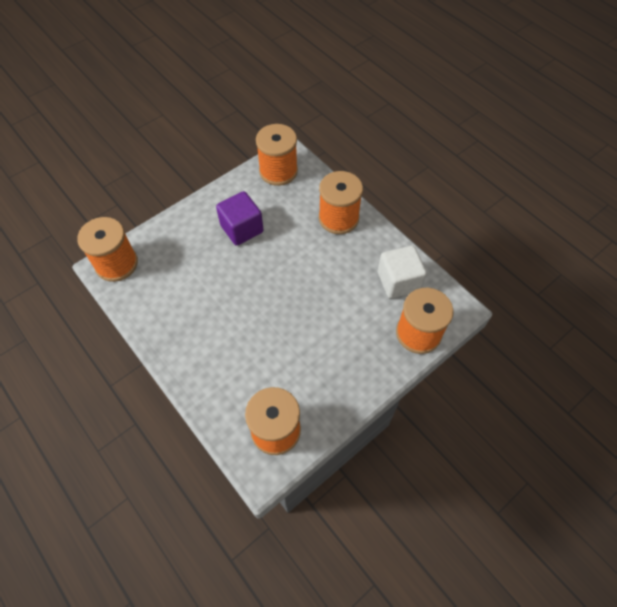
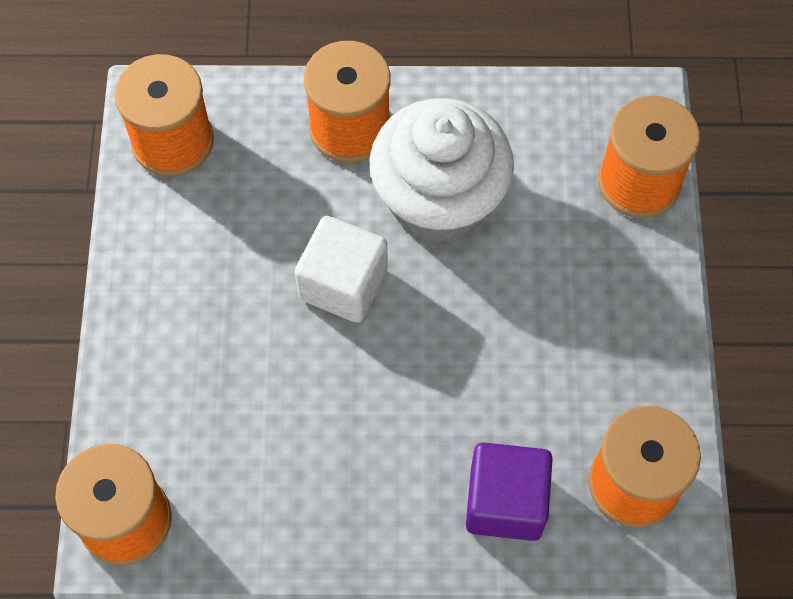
camera: 50 degrees left, 5 degrees up
(242, 229) = (237, 278): purple cube -> purple cube (505, 502)
(337, 268) = (439, 201): none -> white cupcake
(398, 281) = (534, 139): white cube -> white cube (343, 284)

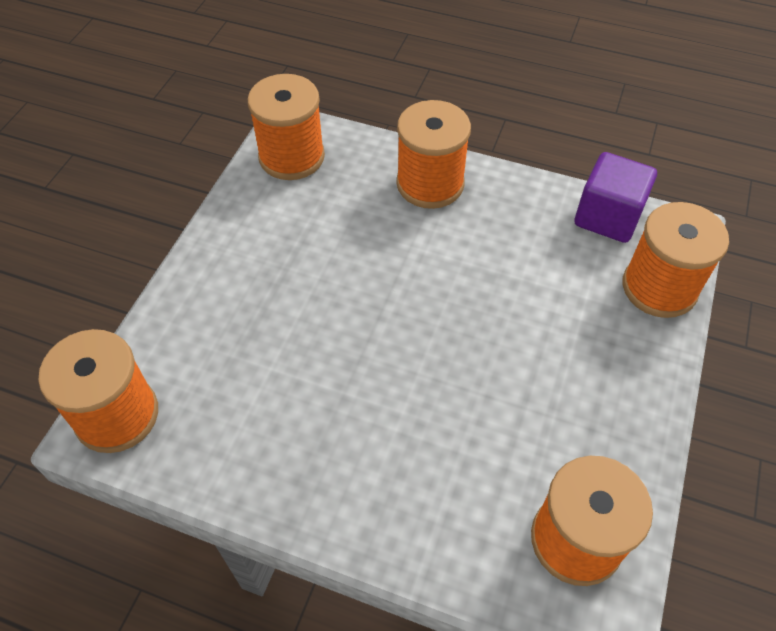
camera: 20 degrees right, 10 degrees down
(343, 284) = (377, 291): white cube -> none
(439, 201) = (481, 253): white cupcake -> none
(505, 502) = (448, 514): purple cube -> purple cube (607, 217)

